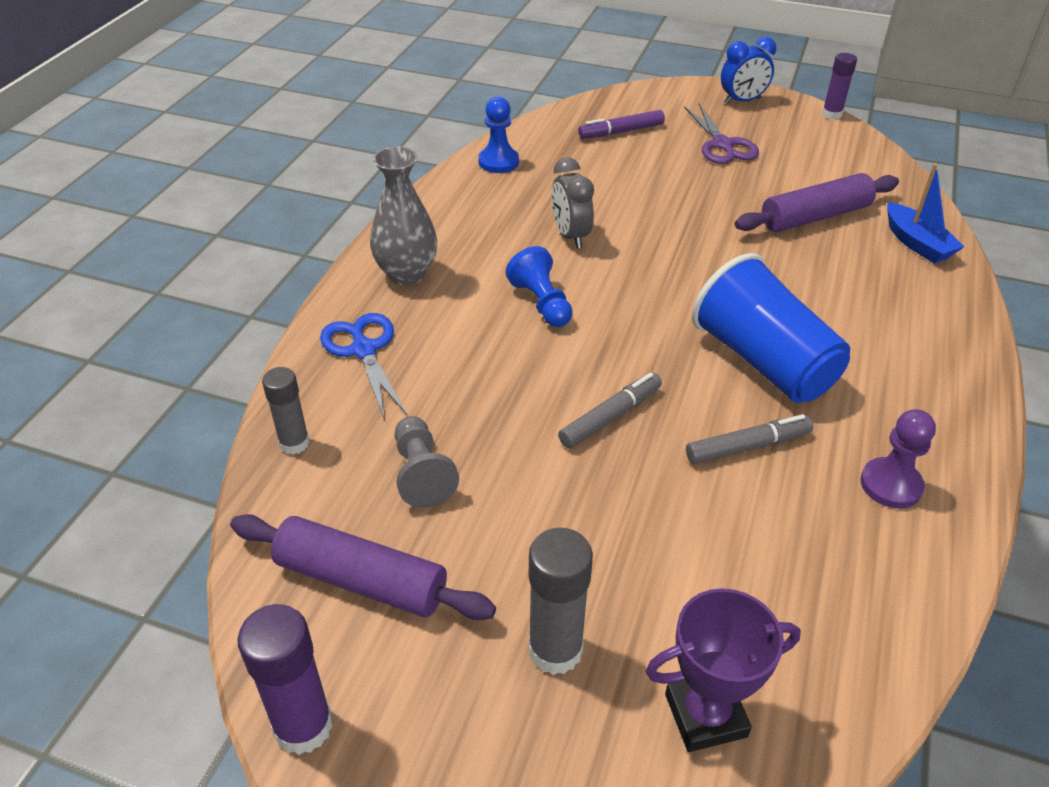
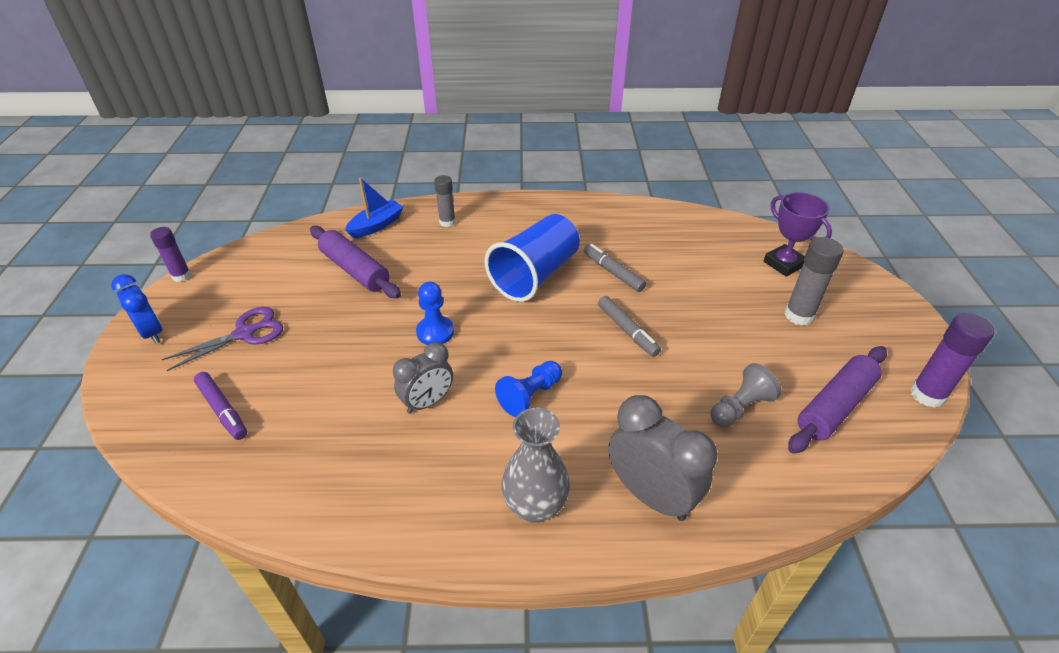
camera: 110 degrees left, 0 degrees up
(294, 443) = (773, 495): grey glue stick -> grey glue stick (447, 222)
(361, 580) = (835, 406): purple rolling pin -> purple rolling pin turned 45 degrees clockwise
(364, 350) = (651, 495): blue scissors -> grey clock
(498, 162) = (303, 500): blue pawn -> blue pawn (435, 332)
(610, 417) = (627, 331): grey marker -> grey marker turned 150 degrees counterclockwise
(890, 485) = (606, 224): purple pawn -> none

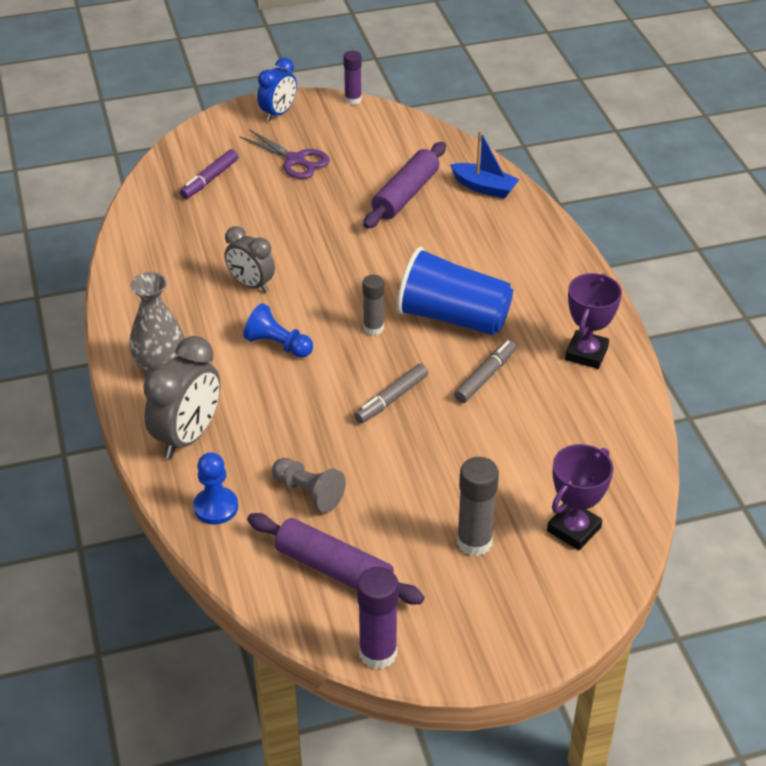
camera: 75 degrees right, 0 degrees up
(435, 332) = (338, 268): blue pawn -> blue pawn (216, 507)
(447, 222) = (516, 234): grey glue stick -> grey glue stick (373, 328)
(601, 219) = (586, 353): none -> purple trophy

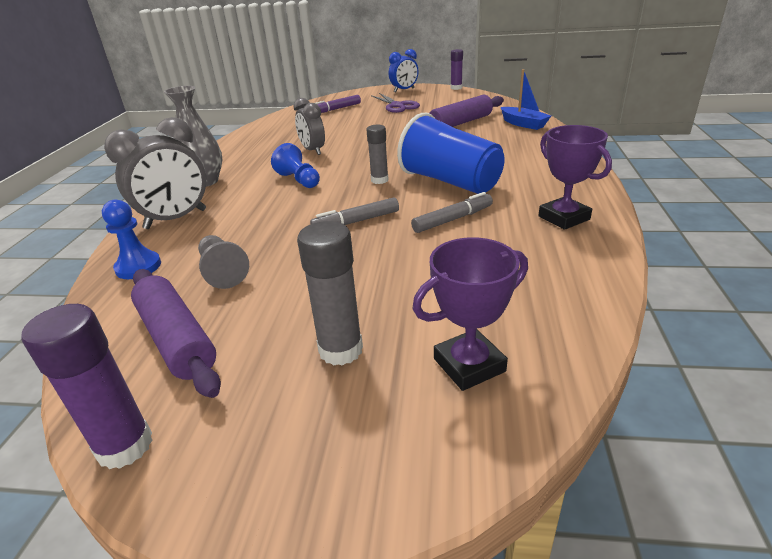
camera: 25 degrees right, 10 degrees down
(586, 353) = (564, 218): purple trophy -> purple trophy turned 75 degrees counterclockwise

